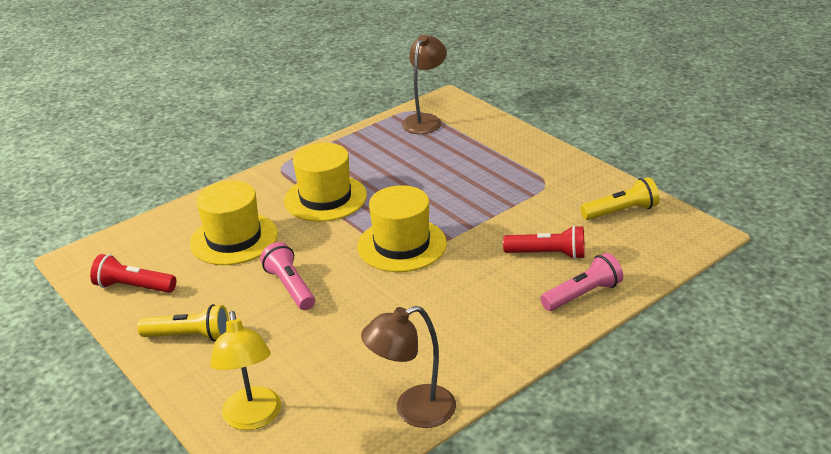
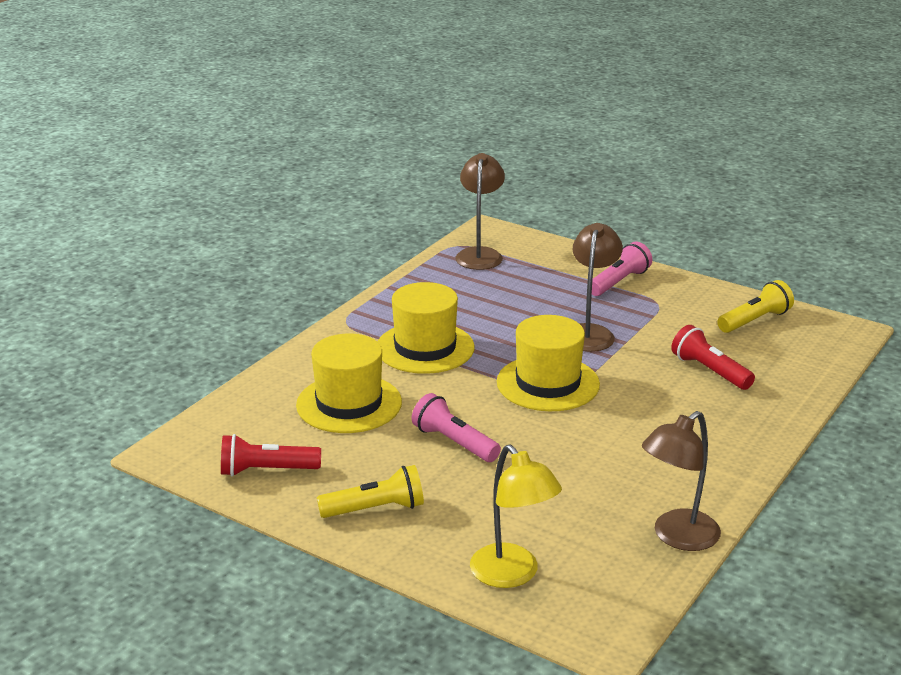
camera: 20 degrees left, 5 degrees down
(468, 203) = (590, 333): none -> brown lamp
(548, 254) = (709, 371): red flashlight -> red flashlight turned 120 degrees counterclockwise
(583, 294) = (770, 403): pink flashlight -> pink flashlight (619, 282)

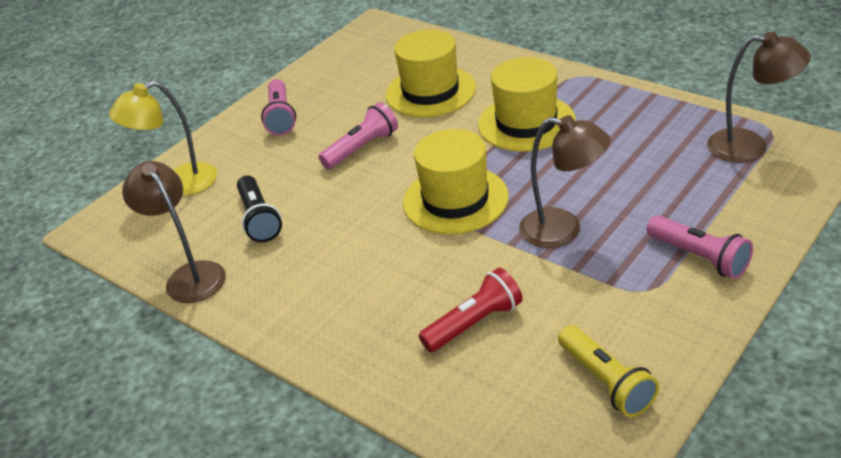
camera: 100 degrees right, 10 degrees up
(266, 470) = (342, 66): red flashlight -> none
(376, 509) = (281, 117): yellow flashlight -> pink flashlight
(580, 501) = (259, 219): none -> black flashlight

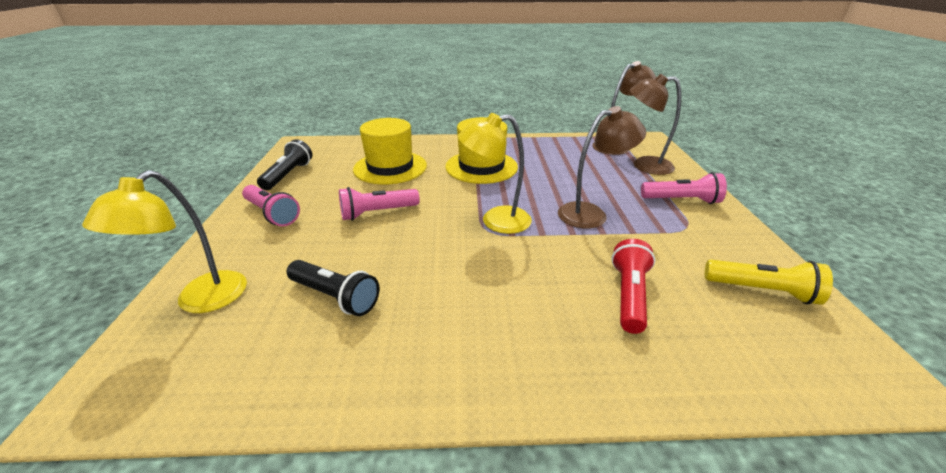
camera: 45 degrees left, 5 degrees down
(190, 275) = (304, 387): brown lamp -> brown lamp (644, 165)
(330, 71) = (288, 175): none -> black flashlight
(362, 148) = (377, 213): pink flashlight -> pink flashlight turned 120 degrees counterclockwise
(455, 200) = (496, 221): yellow hat -> yellow lamp

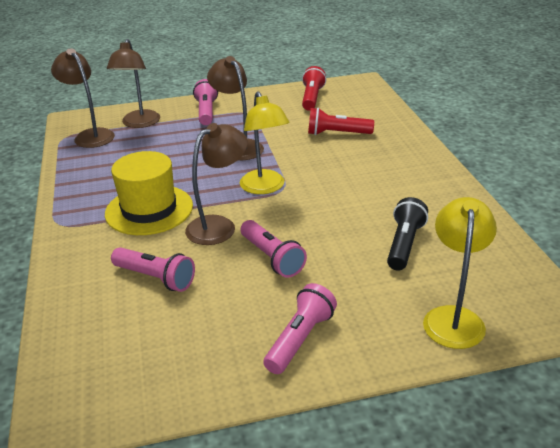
camera: 100 degrees left, 0 degrees up
(201, 301) = (453, 317): yellow lamp -> yellow lamp turned 90 degrees counterclockwise
(288, 175) = (190, 373): black flashlight -> none
(390, 167) = (156, 278): yellow hat -> pink flashlight
(441, 193) = (219, 226): none -> brown lamp
(762, 291) = (312, 98): yellow flashlight -> red flashlight

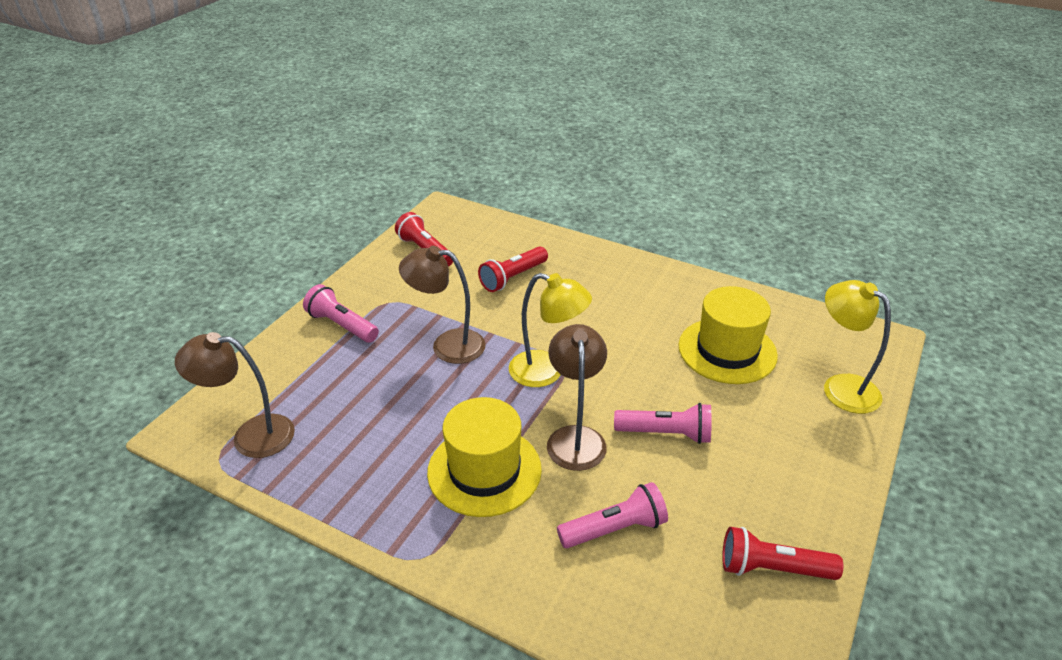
camera: 50 degrees left, 5 degrees up
(139, 123) = (287, 384): brown lamp -> none
(195, 363) = (772, 568): none -> red flashlight
(300, 339) = (795, 483): pink flashlight -> none
(404, 244) = (727, 350): black flashlight -> yellow hat

